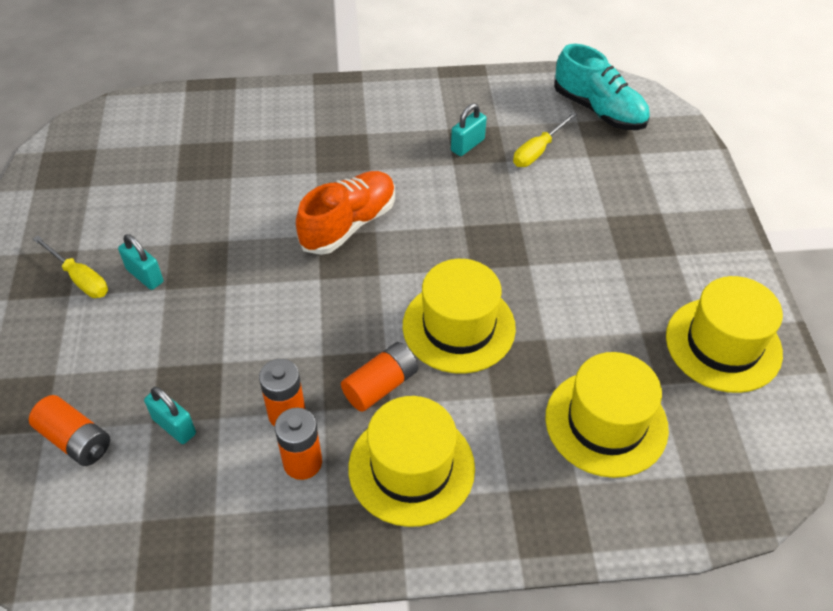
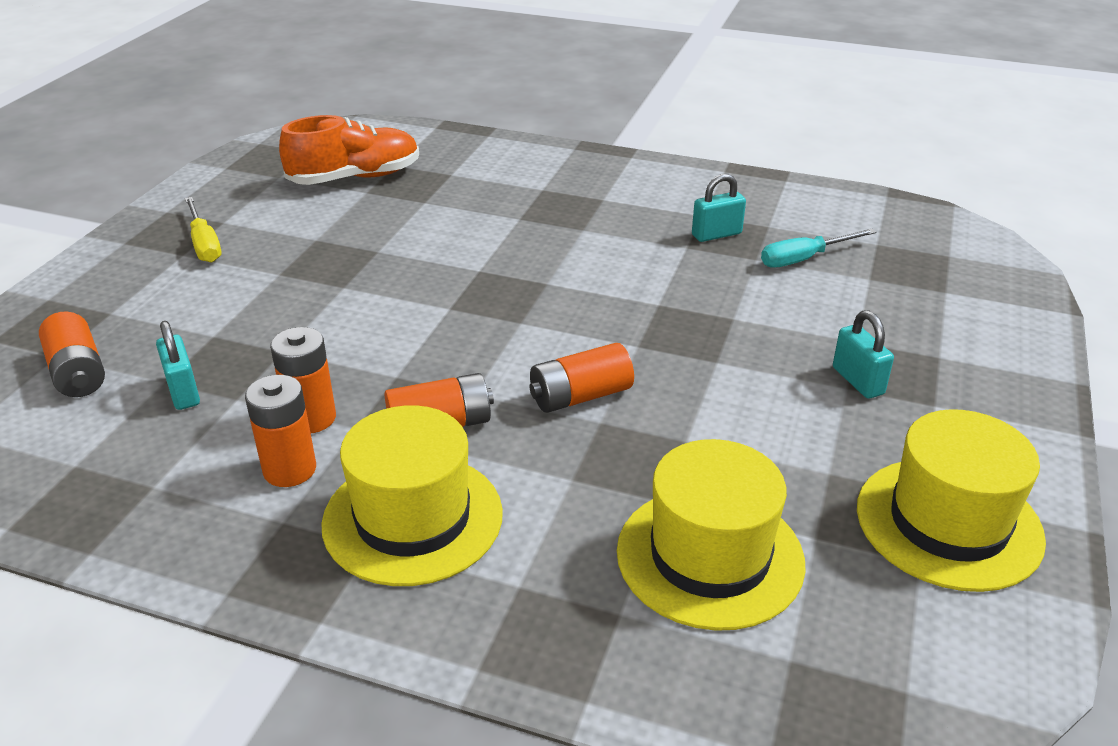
camera: 25 degrees right, 15 degrees down
(145, 276) = (268, 258): turquoise padlock -> turquoise padlock (857, 381)
(349, 224) = (521, 270): orange shoe -> orange shoe (355, 178)
(458, 327) = (580, 396): yellow hat -> orange battery
(538, 151) = (804, 259): yellow screwdriver -> turquoise screwdriver
(599, 110) = (913, 240): turquoise shoe -> none

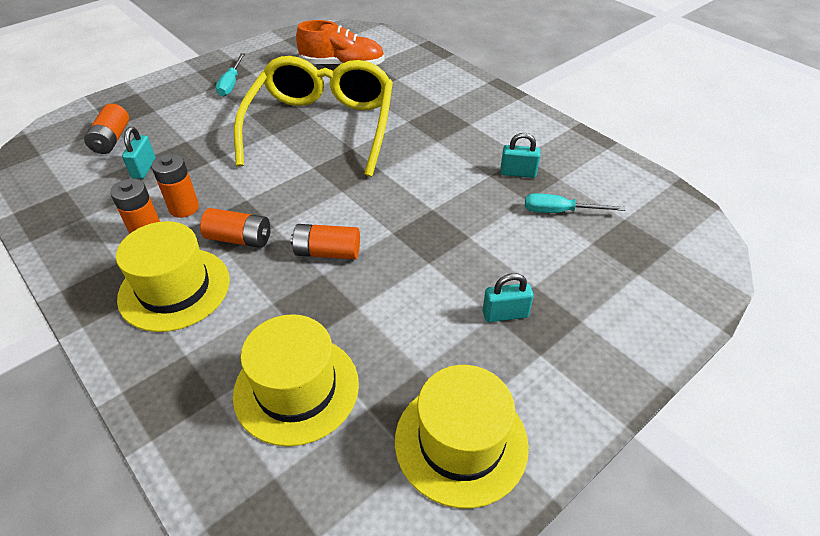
camera: 30 degrees right, 10 degrees up
(204, 244) = (231, 84): yellow screwdriver -> turquoise screwdriver
(408, 259) = (321, 127): none -> yellow glasses
(857, 381) = (505, 314): turquoise padlock -> turquoise padlock turned 75 degrees clockwise

